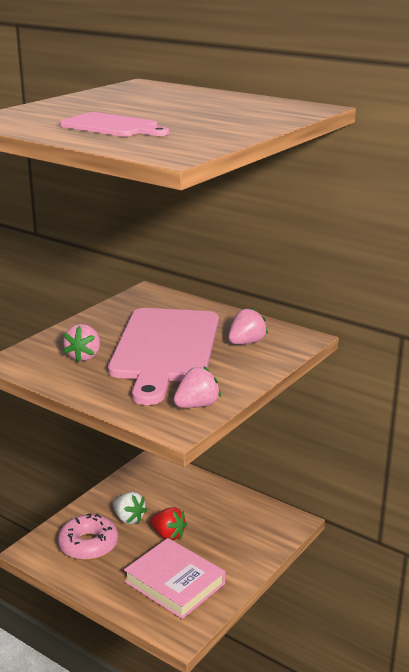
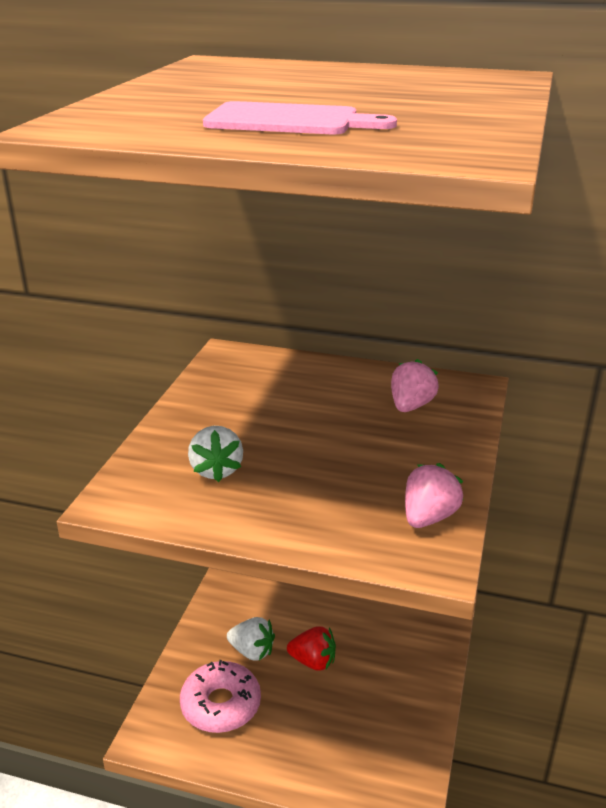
camera: 20 degrees left, 5 degrees up
(84, 356) = (216, 470): pink strawberry -> white strawberry
(164, 349) = (316, 436): pink cutting board -> none
(174, 583) = (358, 729): pink book -> none

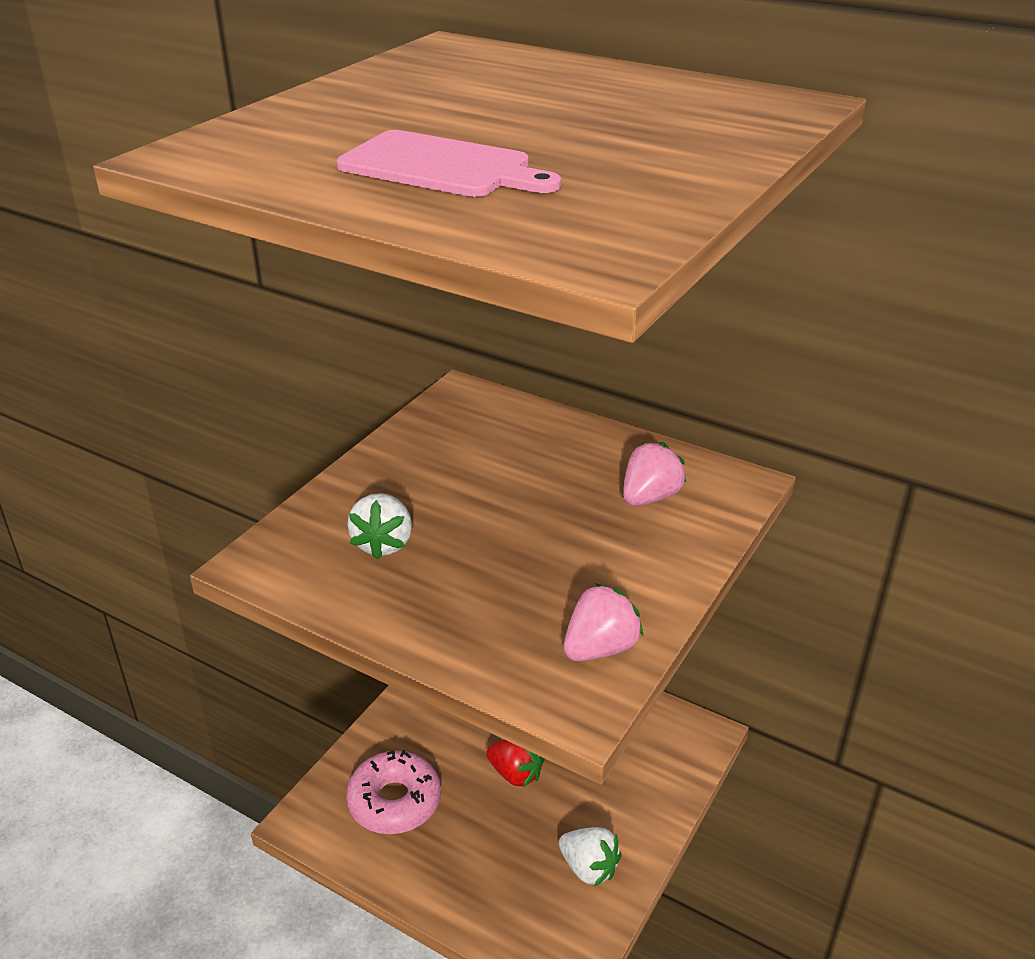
camera: 15 degrees right, 5 degrees up
(252, 651) = (450, 746): white strawberry -> white strawberry (589, 868)

